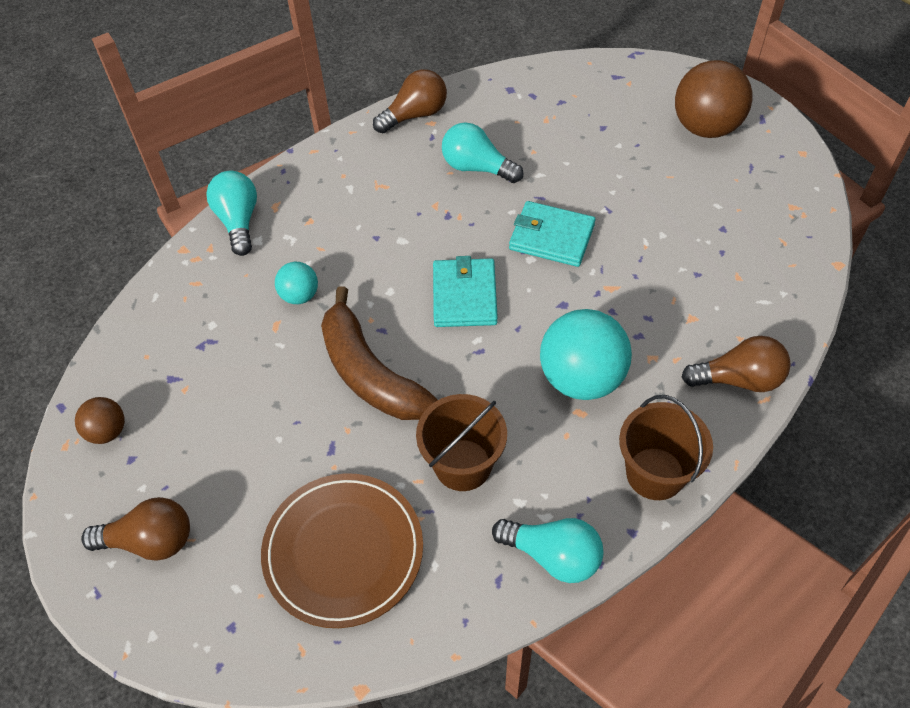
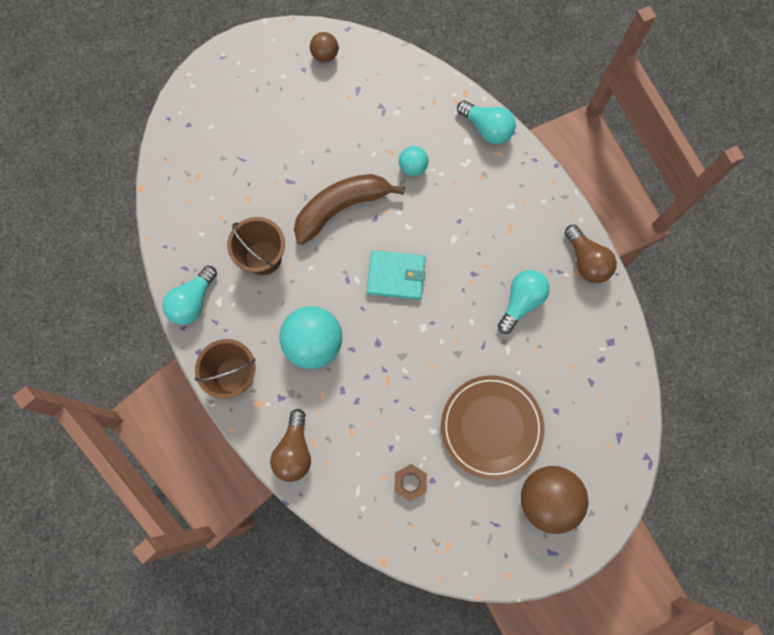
camera: 95 degrees right, 20 degrees up
(150, 541) = (248, 82): brown light bulb -> none
(238, 221) = (487, 128): turquoise light bulb -> turquoise light bulb turned 45 degrees clockwise
(343, 551) = (220, 184): brown plate -> brown plate (491, 427)
(551, 237) = (441, 346): turquoise wallet -> none
(733, 249) = (410, 482): none -> brown nut

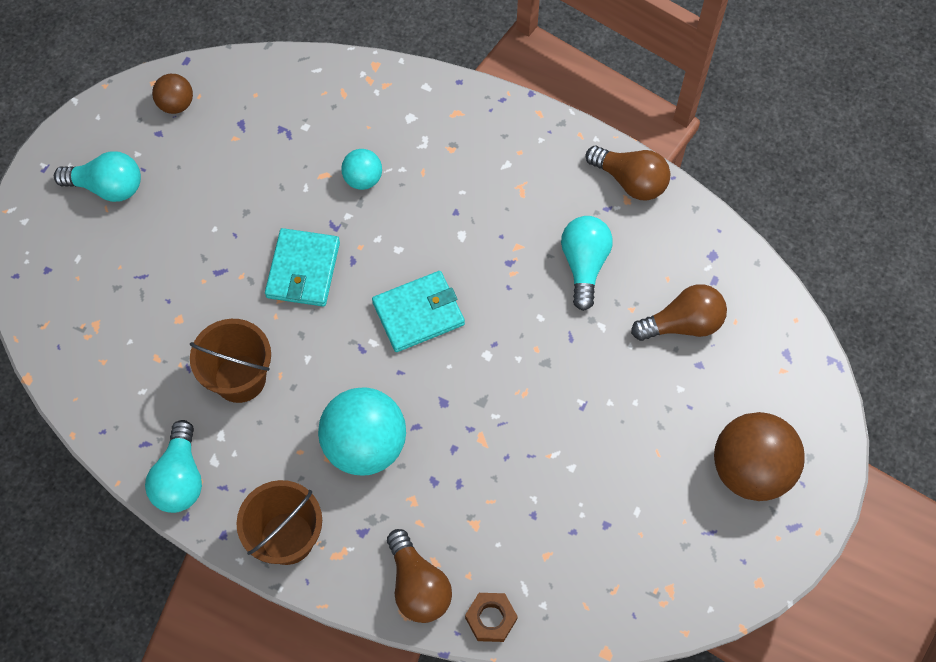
camera: 30 degrees left, 10 degrees down
(341, 208) = (303, 270): brown banana -> turquoise wallet
(410, 482) = (581, 542): brown nut -> brown nut (491, 618)
(487, 128) = (425, 92): turquoise light bulb -> turquoise light bulb (107, 187)
(491, 427) = (637, 424): brown plate -> none
(562, 377) = (682, 324): none -> brown light bulb

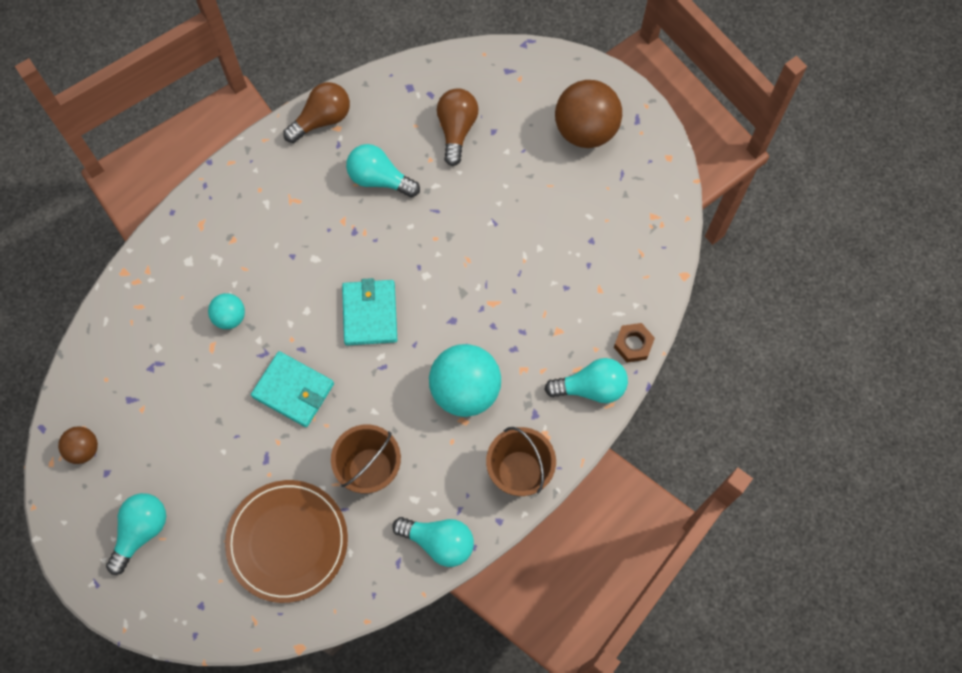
camera: 70 degrees left, 5 degrees up
(136, 325) = (287, 541): none -> brown plate
(418, 585) = (591, 387): brown light bulb -> turquoise light bulb

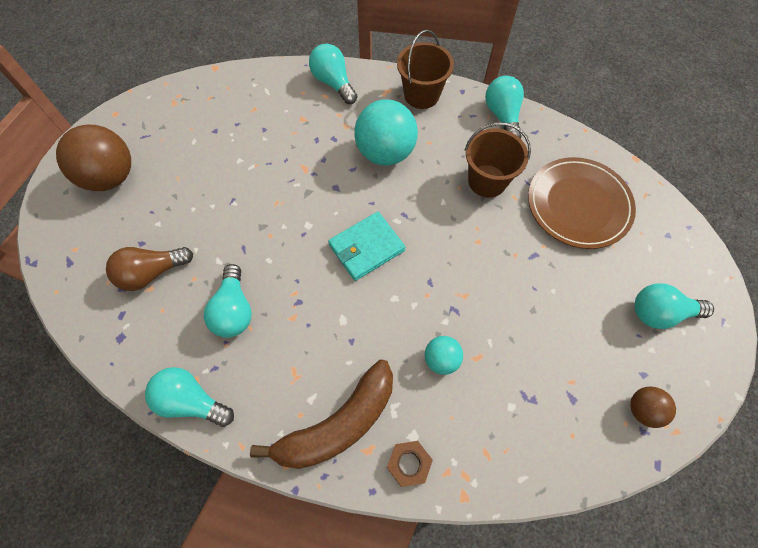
camera: 120 degrees left, 5 degrees down
(234, 213) = (338, 424): none -> brown banana
(293, 390) = (467, 268): turquoise wallet -> none
(322, 119) = (192, 401): brown light bulb -> turquoise light bulb
(633, 344) = (286, 73): brown nut -> brown nut (409, 464)

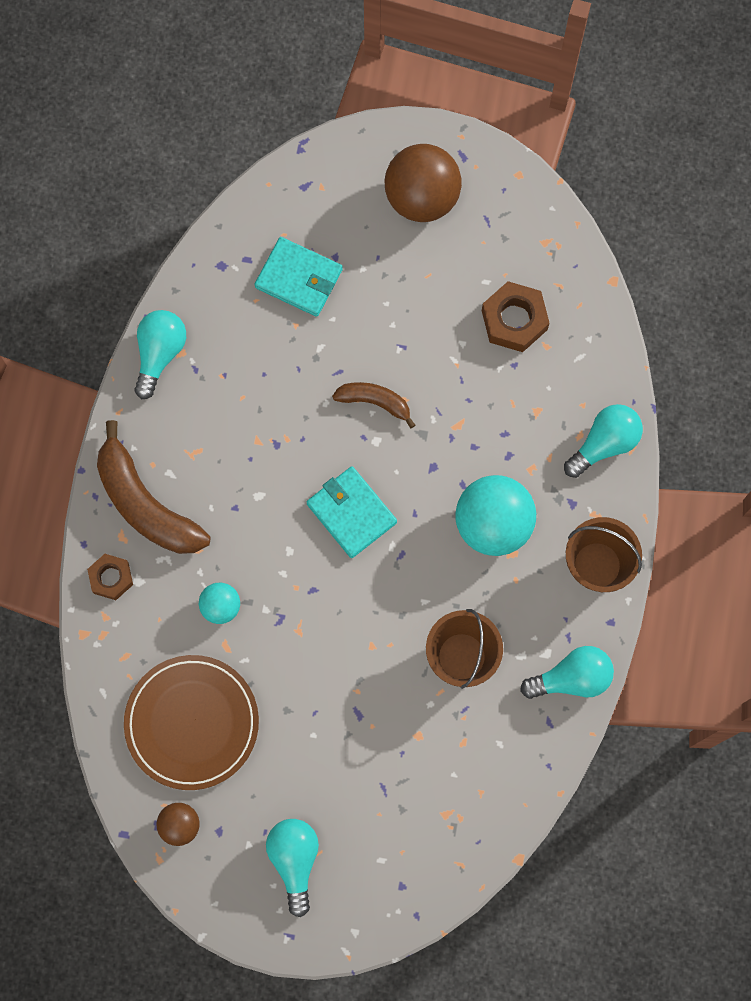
camera: 85 degrees right, 10 degrees up
(152, 273) = (299, 278): brown light bulb -> turquoise wallet
(229, 126) = (514, 320): none -> brown nut
(234, 310) = (261, 376): turquoise light bulb -> none
(275, 223) = (375, 402): none -> brown banana
(578, 205) = (436, 774): brown plate -> brown plate (192, 723)

